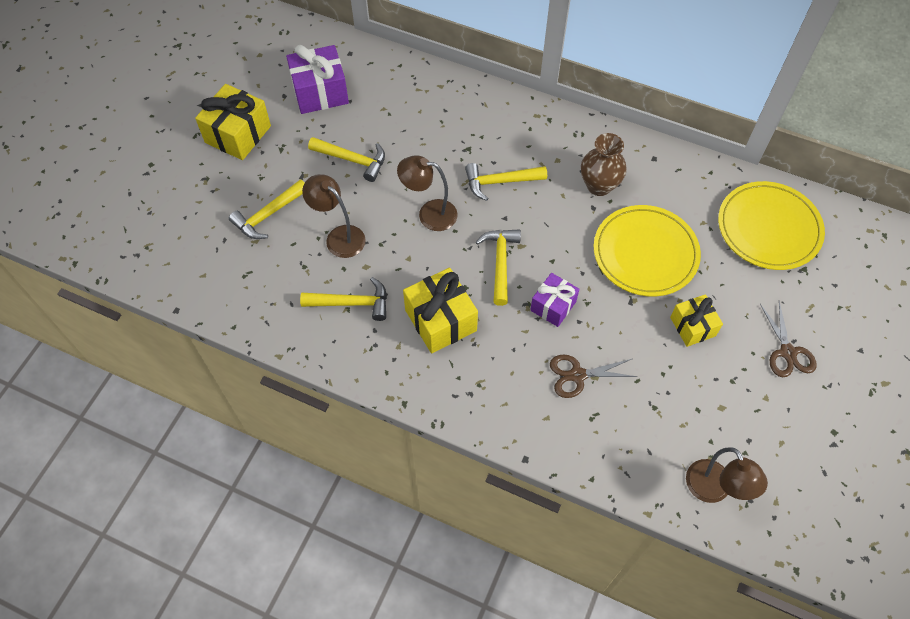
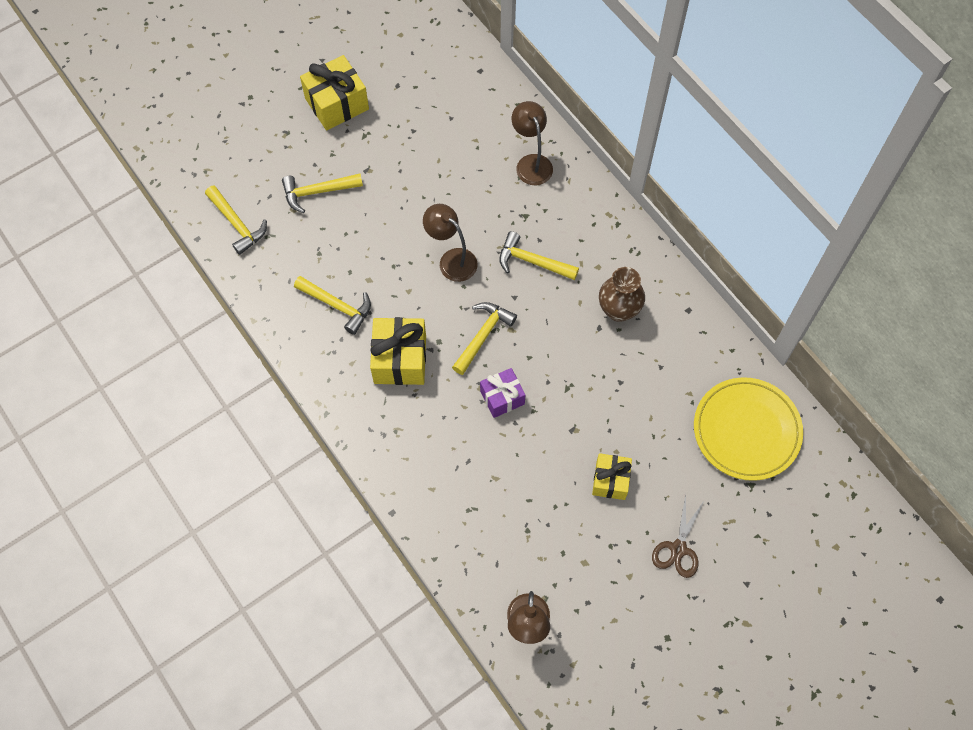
camera: 30 degrees right, 5 degrees up
(320, 92) = (430, 97): purple gift -> none
(339, 236) = (363, 241): brown lamp -> brown lamp (531, 163)
(353, 160) = (418, 177): yellow hammer -> yellow hammer (237, 224)
(577, 375) = (482, 468): brown scissors -> none
(645, 253) = (616, 394): yellow plate -> none

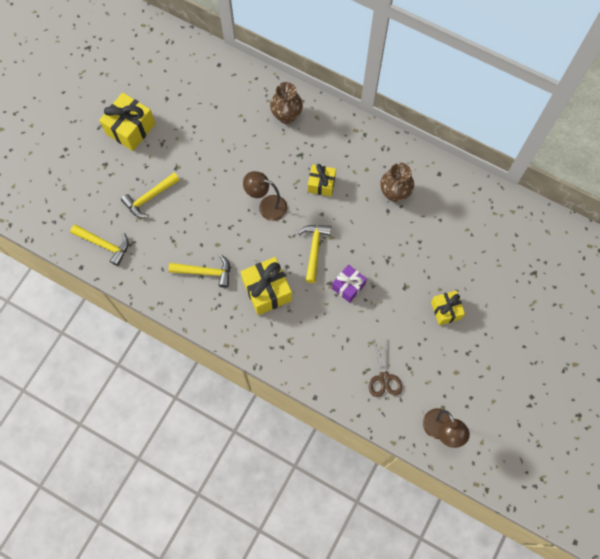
camera: 25 degrees left, 5 degrees up
(531, 163) = (286, 116): brown lamp -> brown vase
(532, 261) = (321, 184): yellow hammer -> yellow gift
(678, 549) = (510, 335): brown scissors -> brown scissors (384, 378)
(746, 430) = (514, 238): yellow plate -> none

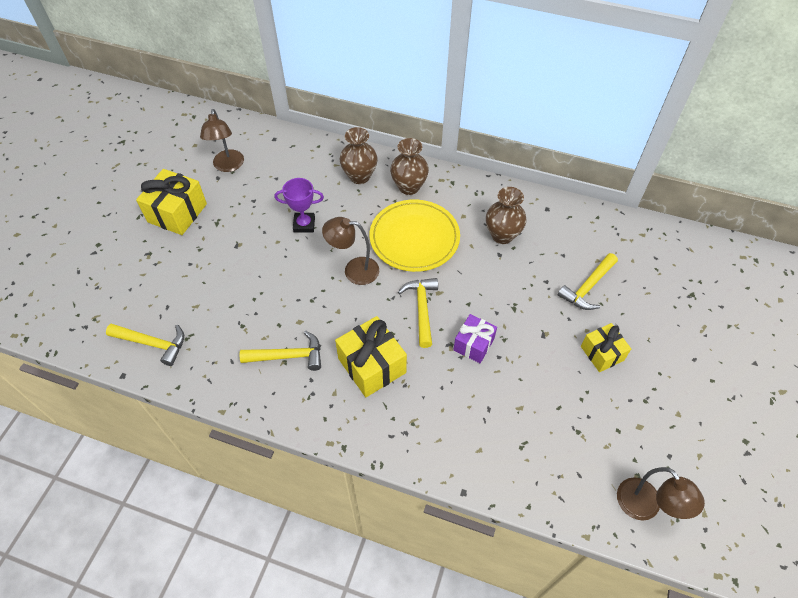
camera: 10 degrees left, 15 degrees down
(149, 198) = (207, 282): yellow hammer -> yellow hammer (587, 287)
(176, 88) = (228, 166): none -> brown lamp
(233, 157) = (304, 224): none -> purple trophy
(321, 184) = (414, 238): yellow gift -> yellow plate
(326, 133) = (409, 187): none -> brown vase
(384, 378) = (549, 450): brown scissors -> none

